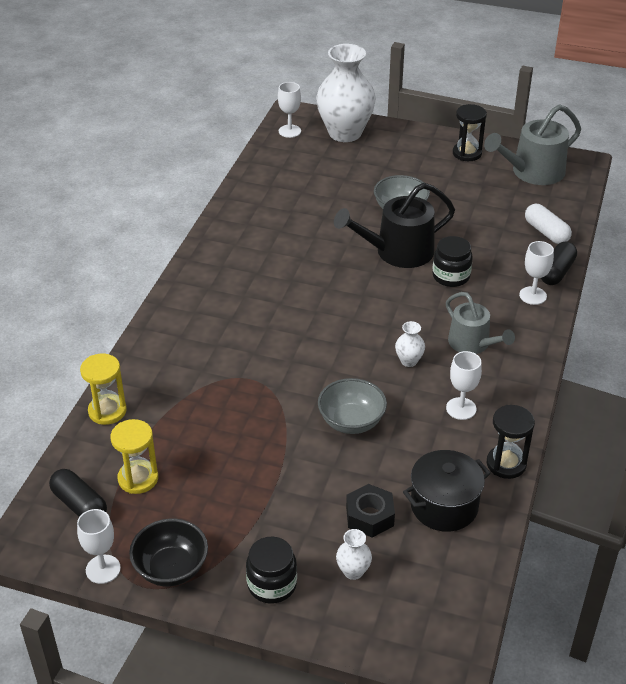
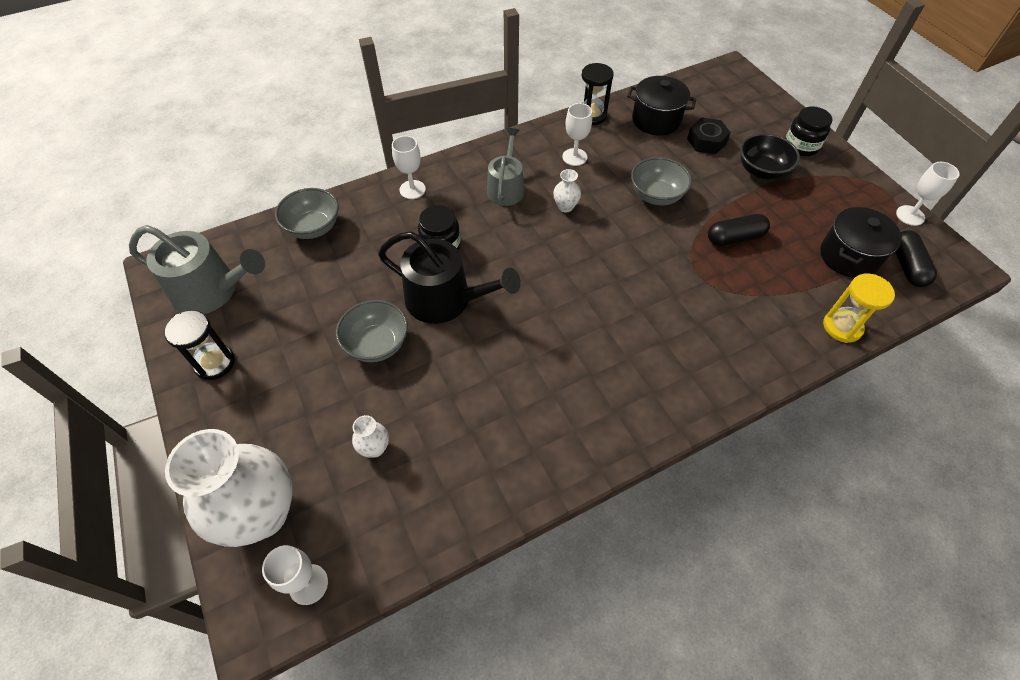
camera: 135 degrees left, 15 degrees up
(138, 478) = (849, 256): yellow hourglass -> black pot
(171, 568) = (861, 189): black bowl -> black bowl (761, 171)
(353, 571) = (745, 124): white vase -> white vase (375, 448)
(546, 232) = (313, 227): white capsule -> grey bowl
(556, 272) = (366, 193): black capsule -> black capsule (735, 238)

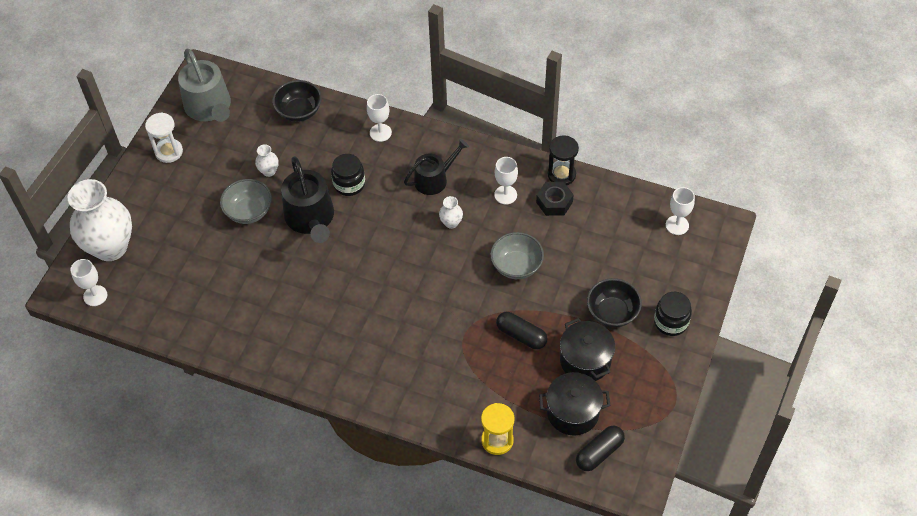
camera: 50 degrees right, 0 degrees up
(214, 363) = (169, 152): black hourglass -> white hourglass
(313, 227) = (299, 111): grey bowl -> black bowl
(375, 448) = (186, 263): white vase -> white vase (269, 171)
(506, 188) = (434, 179): grey watering can -> black watering can
(656, 120) = (600, 215): black pot -> black pot (585, 360)
(706, 141) = (609, 260): black nut -> black nut (554, 202)
(910, 215) = (661, 431): white goblet -> white goblet (677, 225)

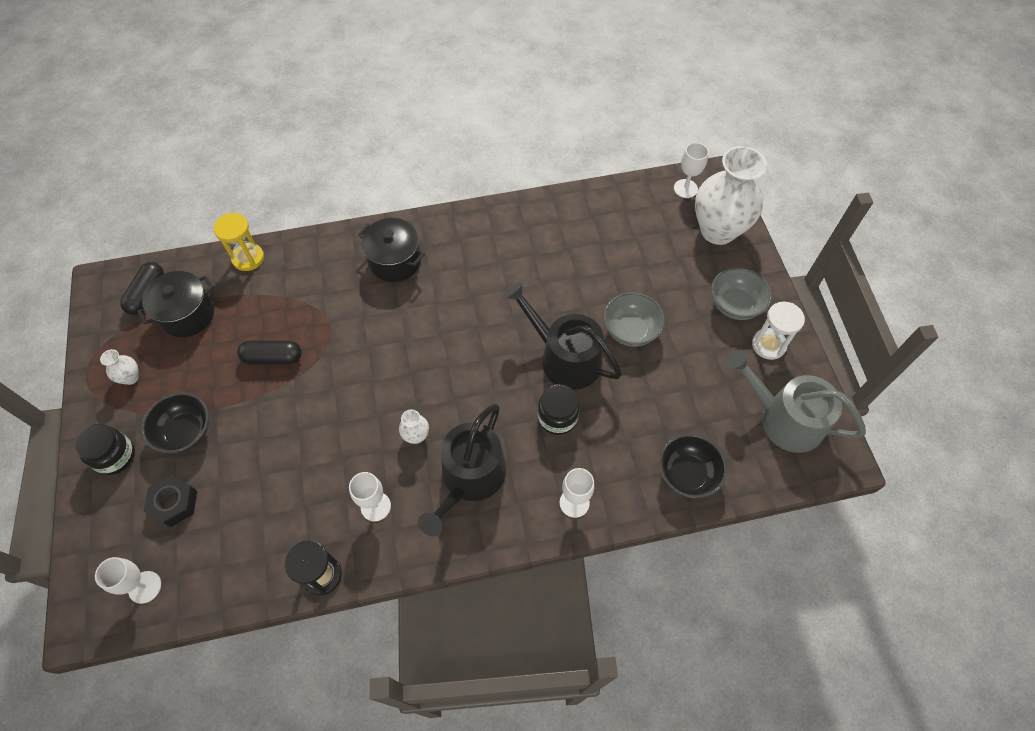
camera: 145 degrees right, 5 degrees up
(269, 171) = (651, 383): white vase -> white vase (131, 377)
(434, 179) = (469, 478): black watering can -> black watering can, size x1.52
(516, 266) = (316, 427): grey bowl -> grey bowl (735, 305)
(554, 202) = (312, 530): black nut -> black nut (174, 503)
(585, 360) = (195, 367): black pot -> black pot (395, 261)

